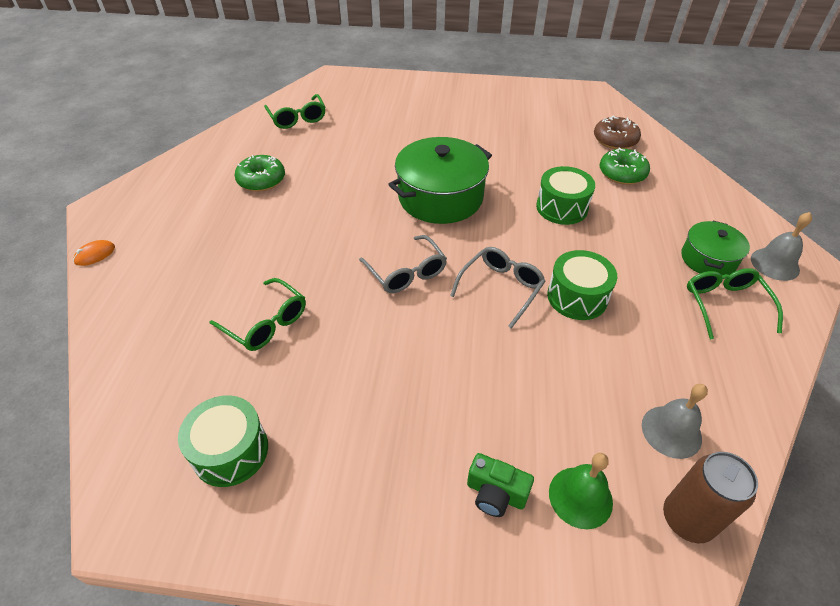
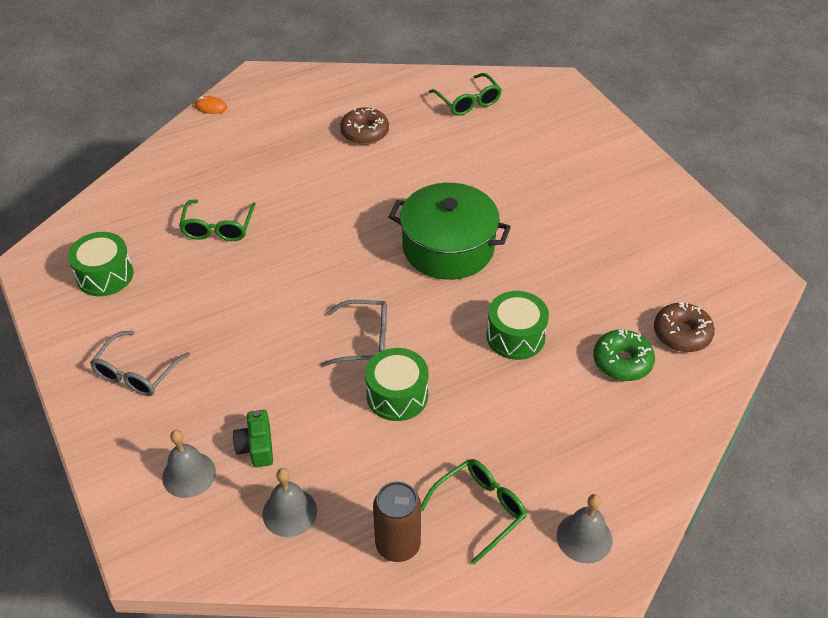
camera: 55 degrees right, 0 degrees up
(261, 180) = (365, 133): green donut -> brown donut
(297, 118) = (468, 102): green glasses -> green glasses turned 60 degrees counterclockwise
(406, 273) = (333, 274): grey glasses -> grey glasses (136, 373)
(495, 493) = (160, 425): green camera -> green camera (256, 447)
(580, 497) = (189, 474): green bell -> grey bell
(687, 519) = (211, 547): brown can -> brown can (398, 545)
(708, 259) = (540, 477): green pot -> none

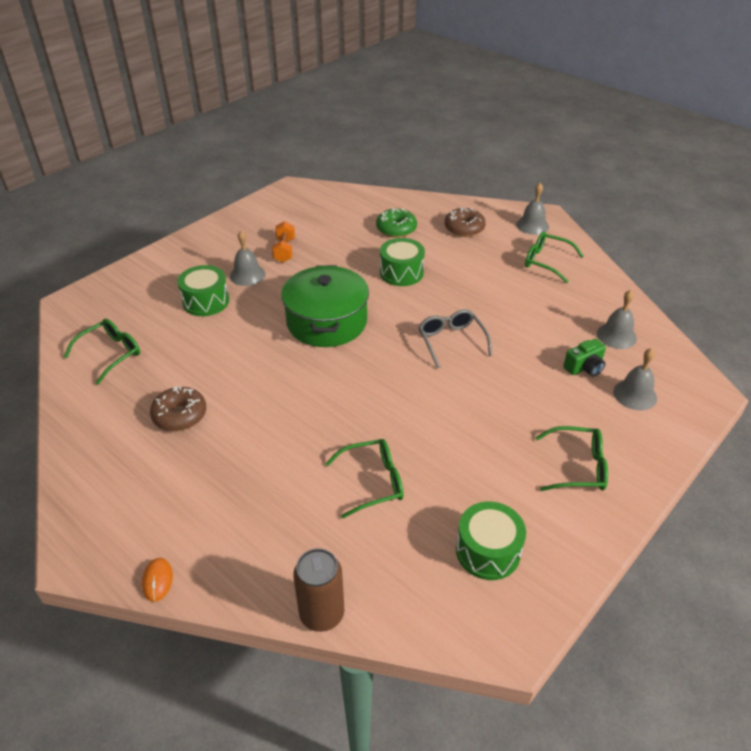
camera: 110 degrees left, 5 degrees down
(136, 373) = (578, 467): grey glasses -> green glasses
(397, 395) = (489, 313): green drum -> green drum (206, 301)
(398, 545) = (596, 286): brown can -> brown can (322, 614)
(562, 203) = (247, 275): none -> grey bell
(603, 242) = (284, 250): none -> orange dumbbell
(682, 334) = (358, 211): brown donut -> brown donut (464, 228)

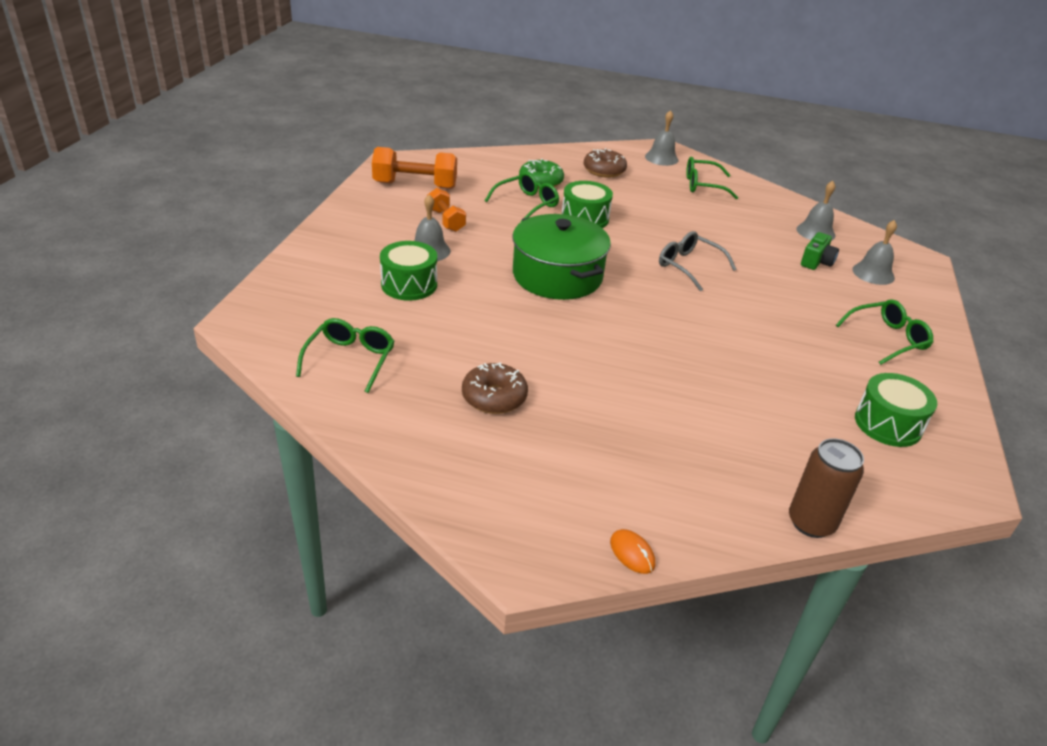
camera: 30 degrees left, 5 degrees down
(289, 213) = (415, 185): none -> orange dumbbell
(373, 482) = (742, 400): green glasses -> green glasses (527, 204)

